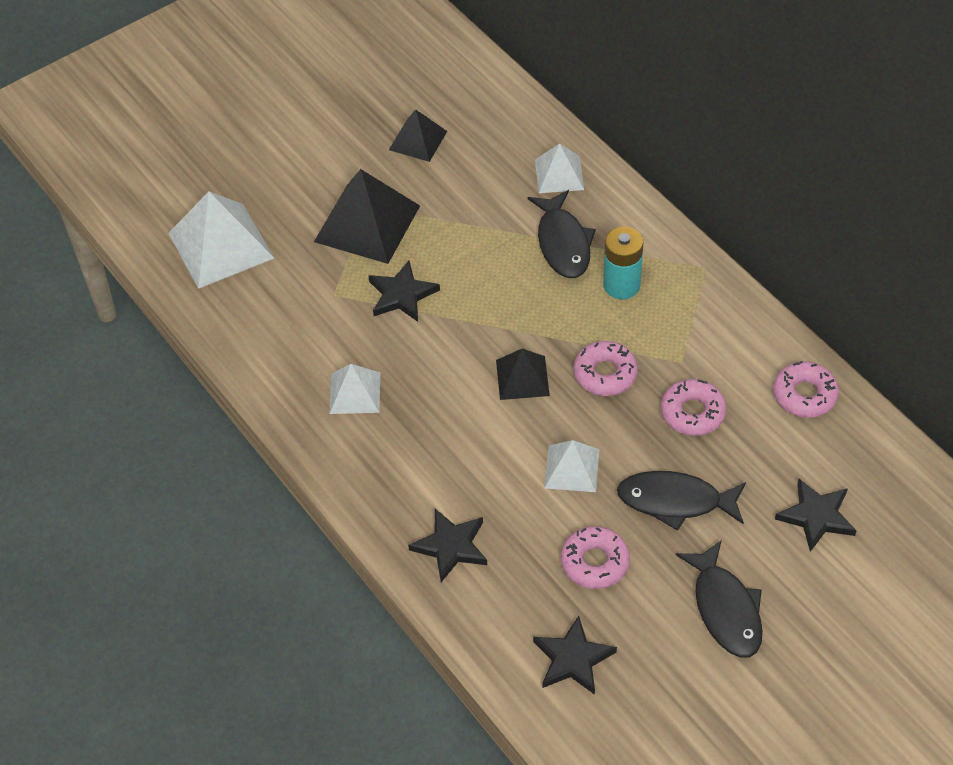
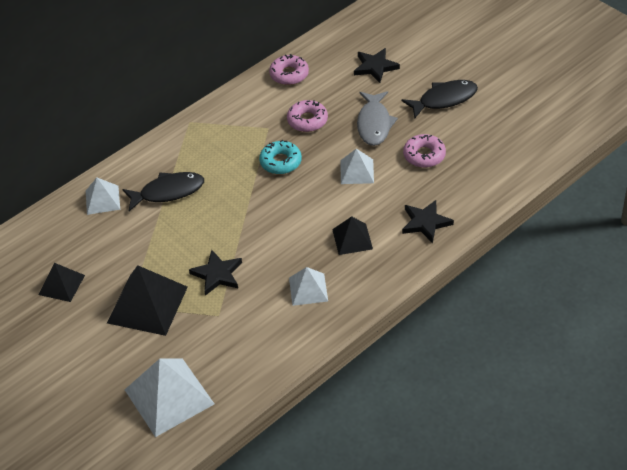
camera: 95 degrees left, 5 degrees down
(522, 377) = (287, 202): black pyramid -> black pyramid (352, 239)
(573, 659) = (492, 159): black star -> none
(605, 374) = (280, 162): pink donut -> turquoise donut
(621, 285) = (205, 160): turquoise battery -> none
(675, 501) = (374, 124): black fish -> grey fish

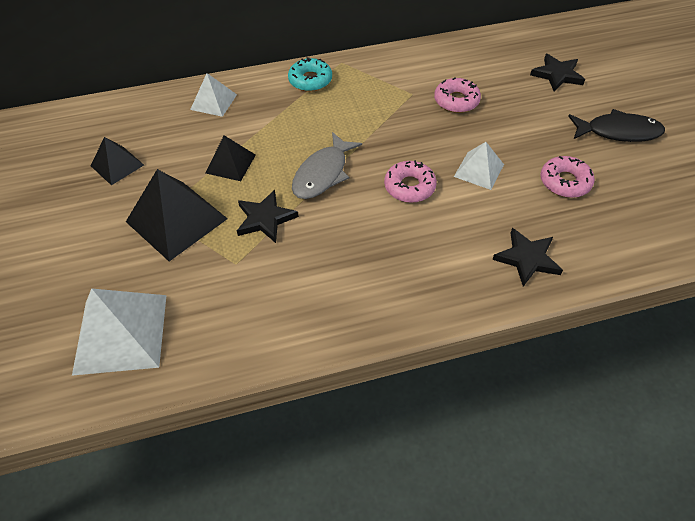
camera: 25 degrees right, 5 degrees up
(168, 192) = (277, 117): black fish -> none
(280, 162) = (404, 130): turquoise donut -> turquoise donut (310, 80)
(289, 74) = (464, 53): pink donut -> pink donut (409, 187)
(308, 289) = (348, 278): white pyramid -> none
(352, 239) = (431, 241): black pyramid -> black pyramid (230, 164)
(374, 124) = (525, 129): grey fish -> grey fish (322, 174)

